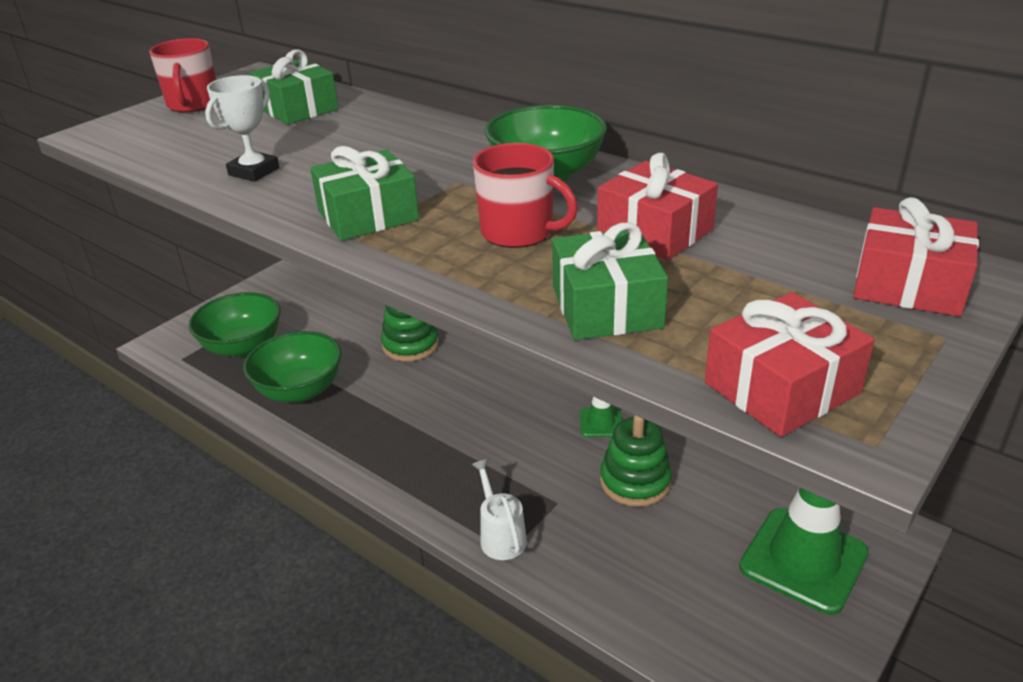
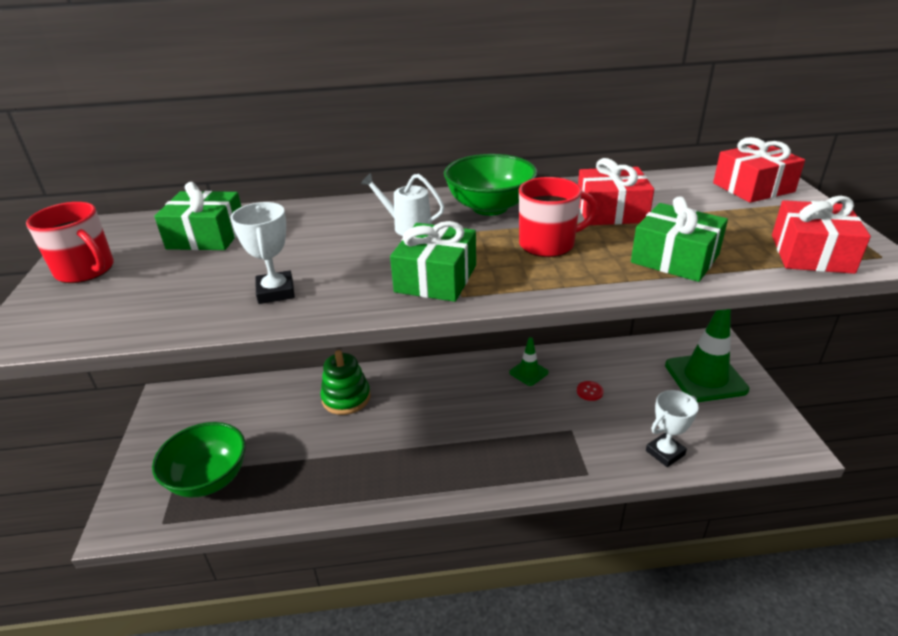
camera: 45 degrees left, 0 degrees up
(300, 390) = (309, 477): green bowl -> none
(500, 536) = (571, 469): white watering can -> white watering can (407, 227)
(618, 593) = (665, 453): none -> white trophy
(635, 481) = (589, 391): green stacking toy -> red button

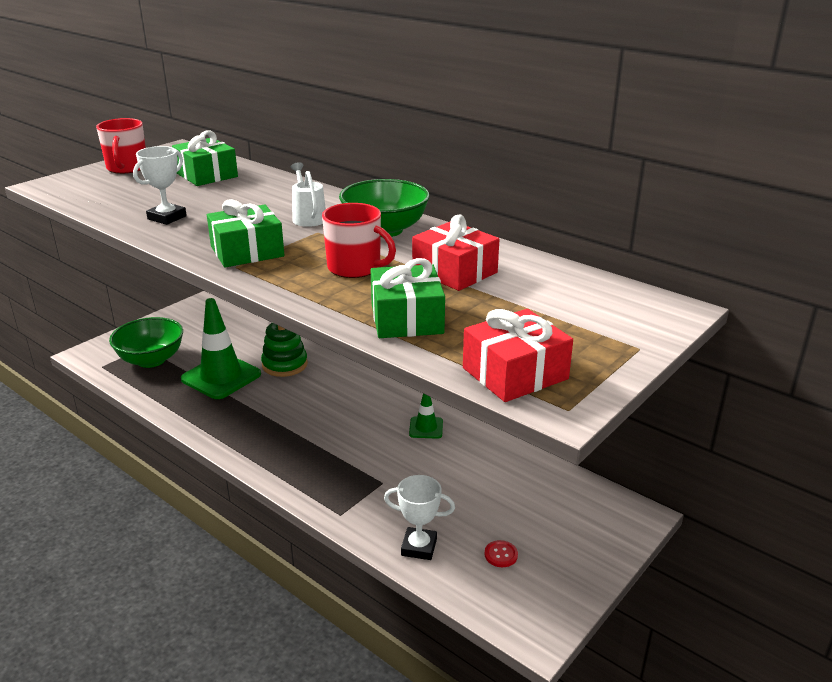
camera: 45 degrees right, 5 degrees down
(589, 391) = (445, 470): red button -> red button (501, 555)
(705, 377) = (565, 530): green traffic cone -> green traffic cone (221, 377)
(753, 187) = (625, 314): red gift -> none

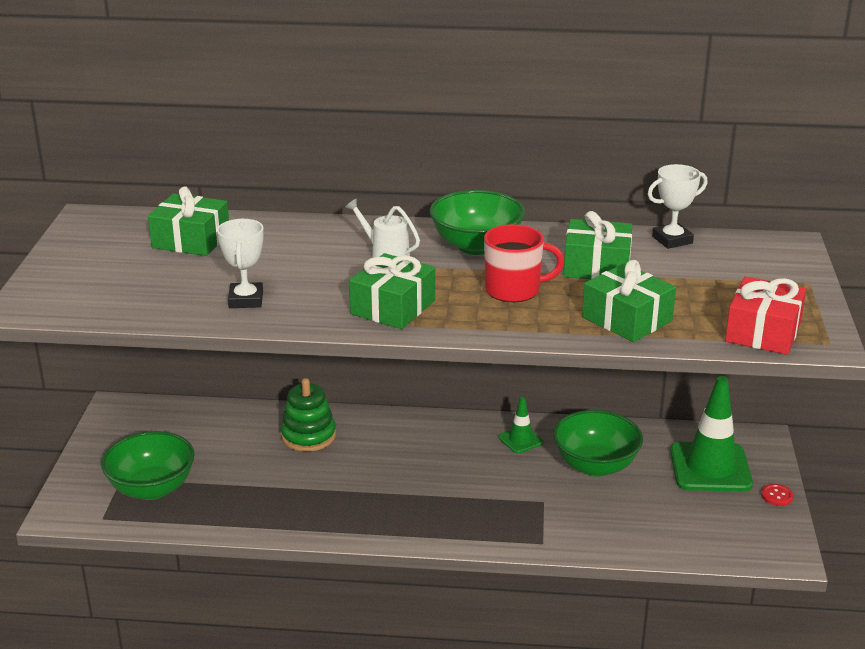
camera: 35 degrees left, 0 degrees up
(127, 168) = (79, 259): red mug -> none
(221, 377) = (258, 474): green traffic cone -> green traffic cone (710, 468)
(419, 547) = (635, 537): white trophy -> white trophy (672, 240)
(454, 272) = (596, 266): red gift -> green gift
(460, 473) = (595, 465): none -> green bowl
(501, 555) = (701, 513): red button -> red button (777, 496)

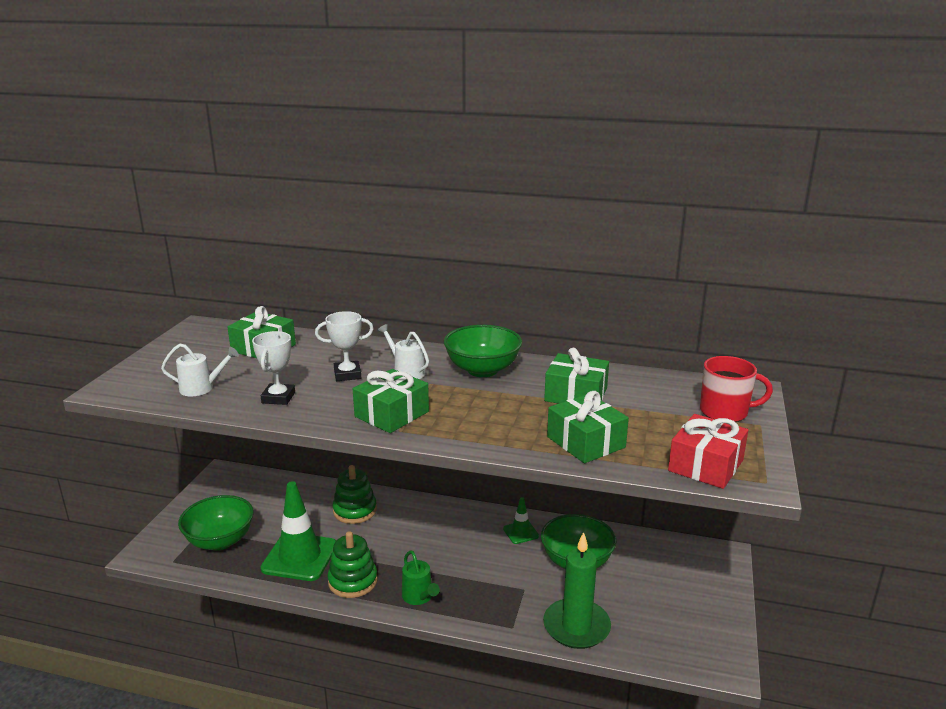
camera: 10 degrees right, 5 degrees down
(143, 296) = (202, 388): none -> white watering can
(338, 515) = (353, 581): none -> green stacking toy
(424, 524) = (419, 597): none -> green watering can
(514, 290) = (498, 408): red mug -> red mug (725, 412)
(614, 534) = (576, 627): none -> green candle
(672, 240) = (648, 378): white trophy -> white trophy (347, 374)
(710, 468) = (674, 575): green traffic cone -> green traffic cone (300, 557)
(777, 496) = (728, 608): red button -> none

